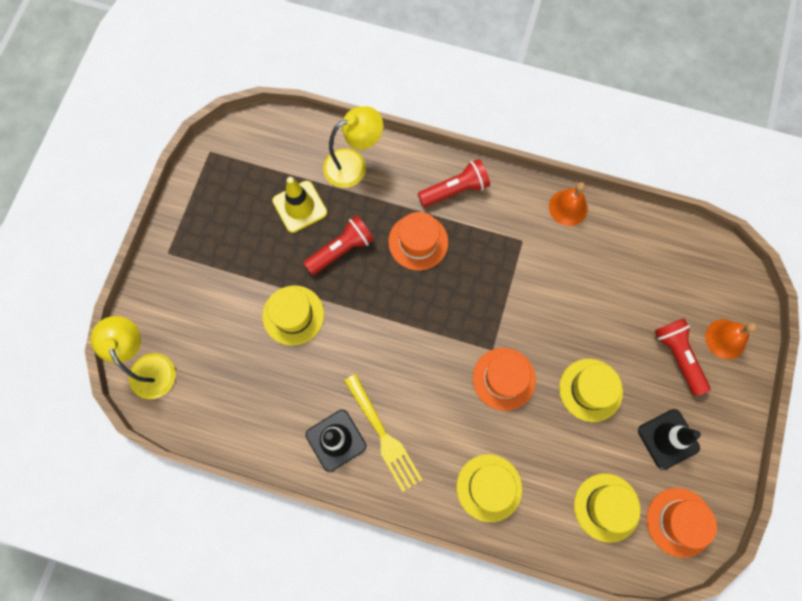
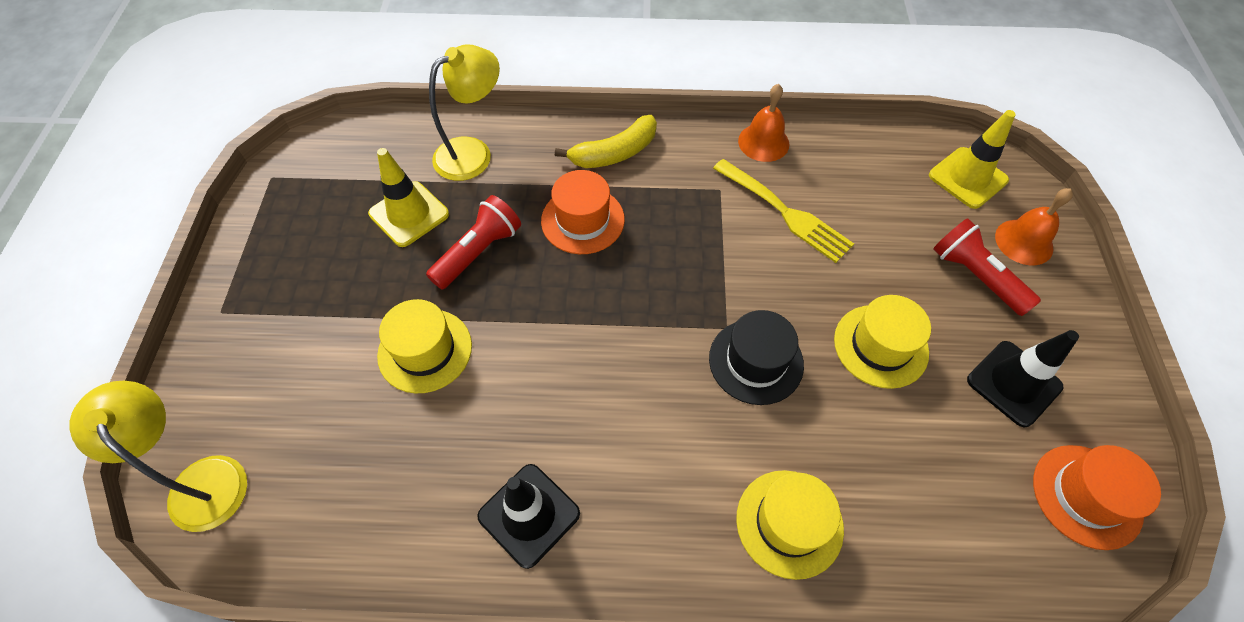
camera: 15 degrees left, 15 degrees down
(383, 436) = (603, 488): yellow fork -> yellow fork (785, 212)
(455, 190) = (614, 153): red flashlight -> yellow banana
(504, 379) = (756, 361): orange hat -> black hat
(606, 507) = (974, 503): yellow hat -> none
(709, 276) = (967, 178): none -> yellow traffic cone

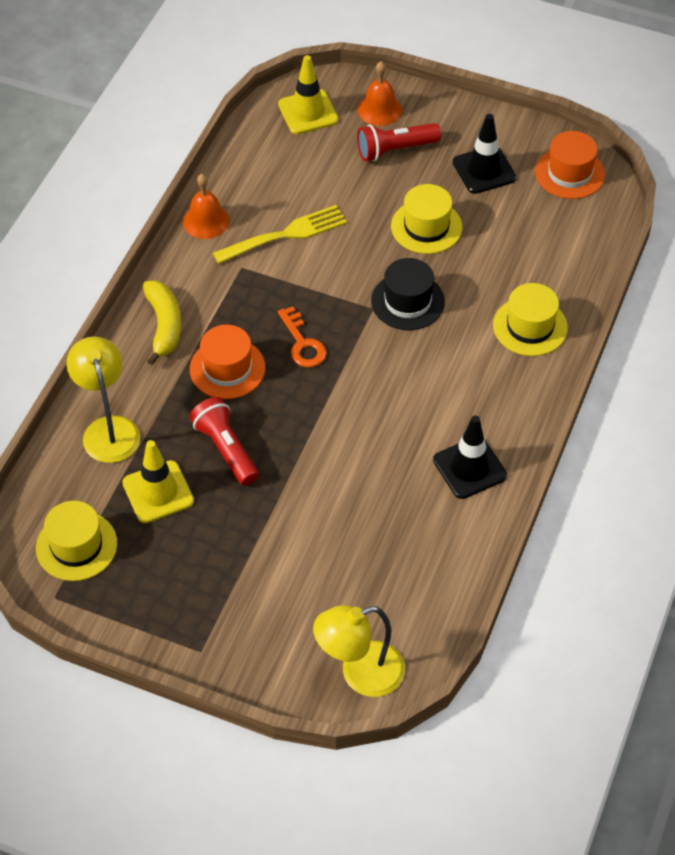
camera: 70 degrees left, 5 degrees down
(425, 350) = (307, 505): yellow hat -> yellow hat (76, 546)
(644, 275) = (302, 343): none -> orange key

